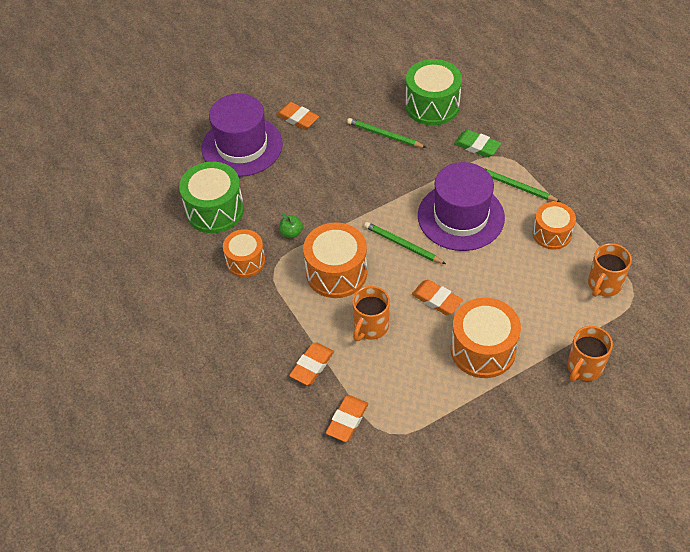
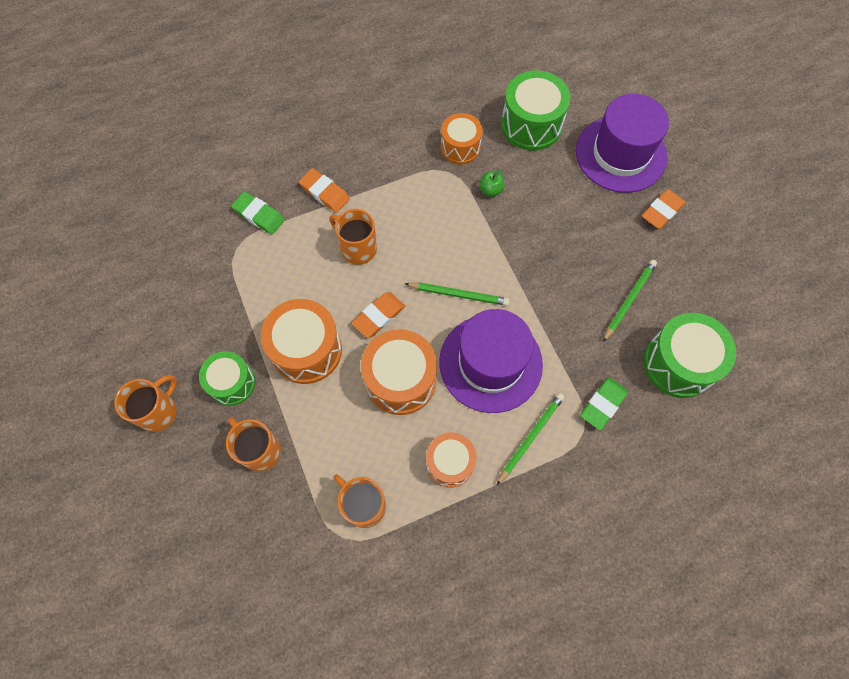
camera: 95 degrees right, 15 degrees up
(336, 272) = (431, 226): orange drum -> orange drum (400, 380)
(347, 420) = (259, 215): orange eraser -> green eraser
(403, 245) = (458, 295): green pencil -> green pencil turned 60 degrees clockwise
(530, 403) = (232, 383): none -> green drum
(575, 459) = (159, 411): none -> orange mug

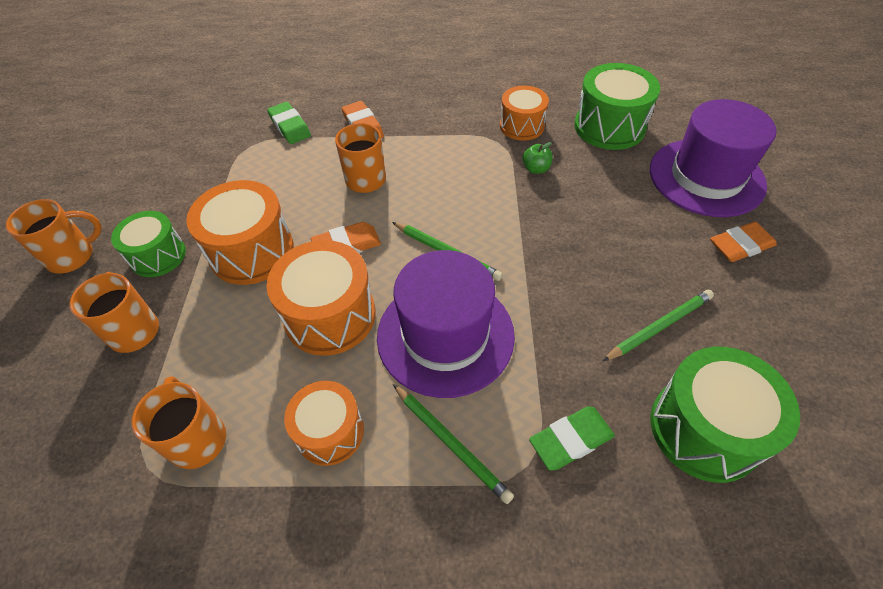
camera: 25 degrees right, 15 degrees down
(530, 437) = (450, 443): green pencil -> green pencil turned 75 degrees clockwise

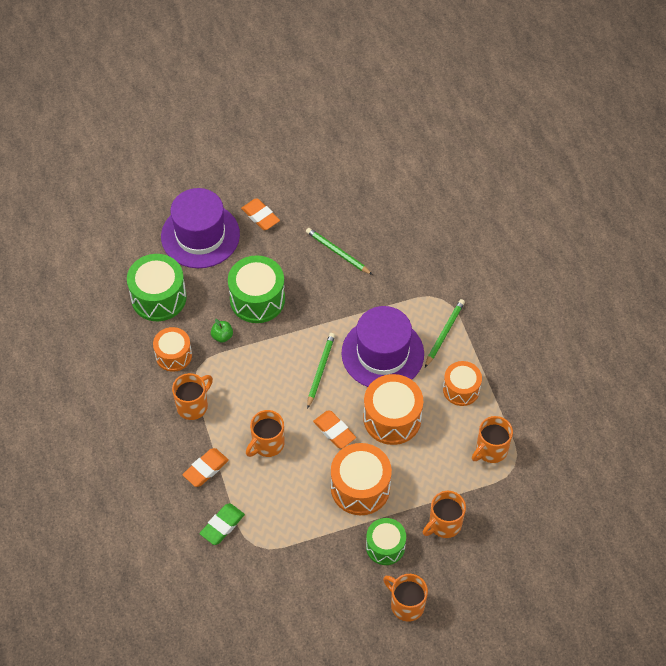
camera: 110 degrees left, 5 degrees up
(447, 130) = (193, 406): none -> orange mug
(571, 440) = (421, 283): green eraser -> none
(704, 429) = (393, 230): green drum -> green drum (257, 299)

